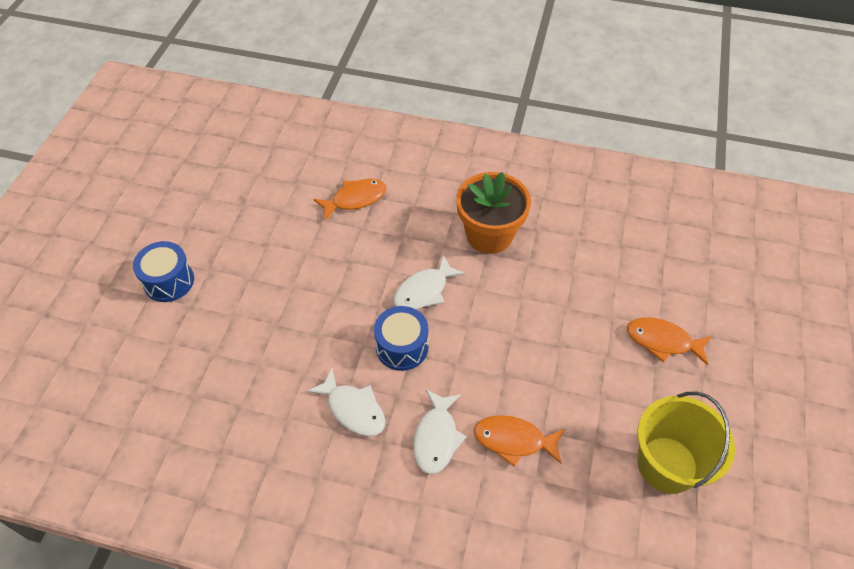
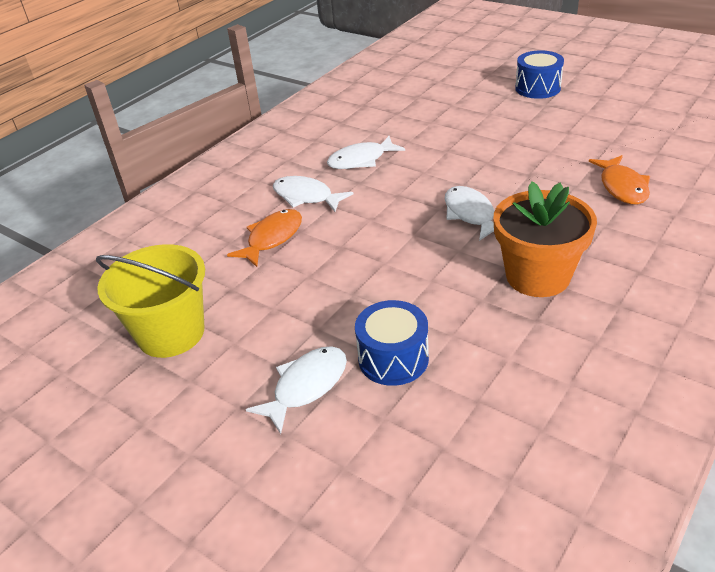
camera: 115 degrees right, 15 degrees down
(402, 347) = (409, 191): blue drum -> blue drum (393, 359)
(663, 341) = (306, 386): orange fish -> white fish

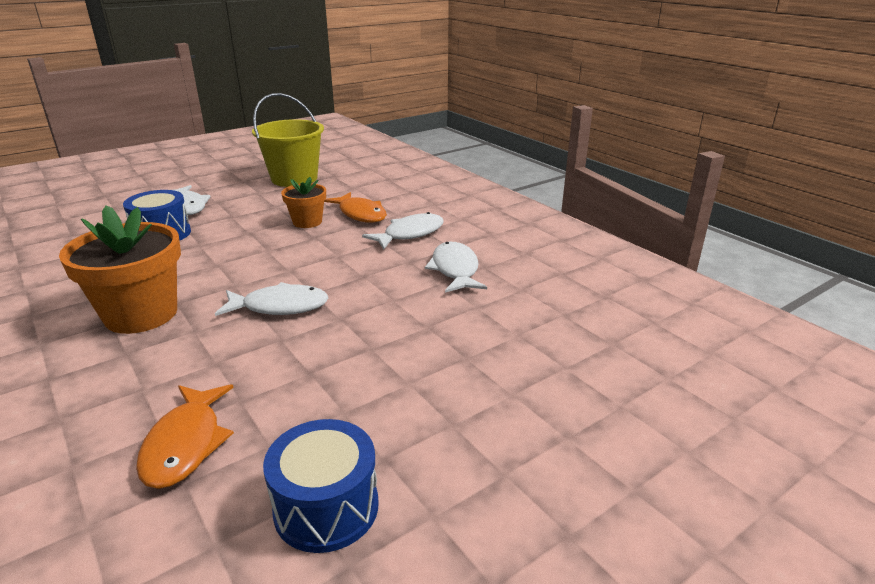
camera: 105 degrees right, 10 degrees down
(307, 265) = (307, 222): none -> orange flower pot
(537, 88) = (585, 493): blue drum -> blue drum (326, 507)
(622, 187) = (185, 444): orange fish -> orange fish turned 105 degrees counterclockwise

